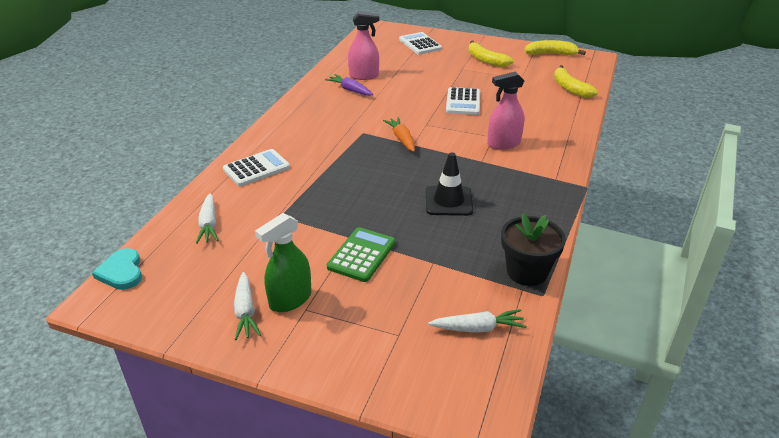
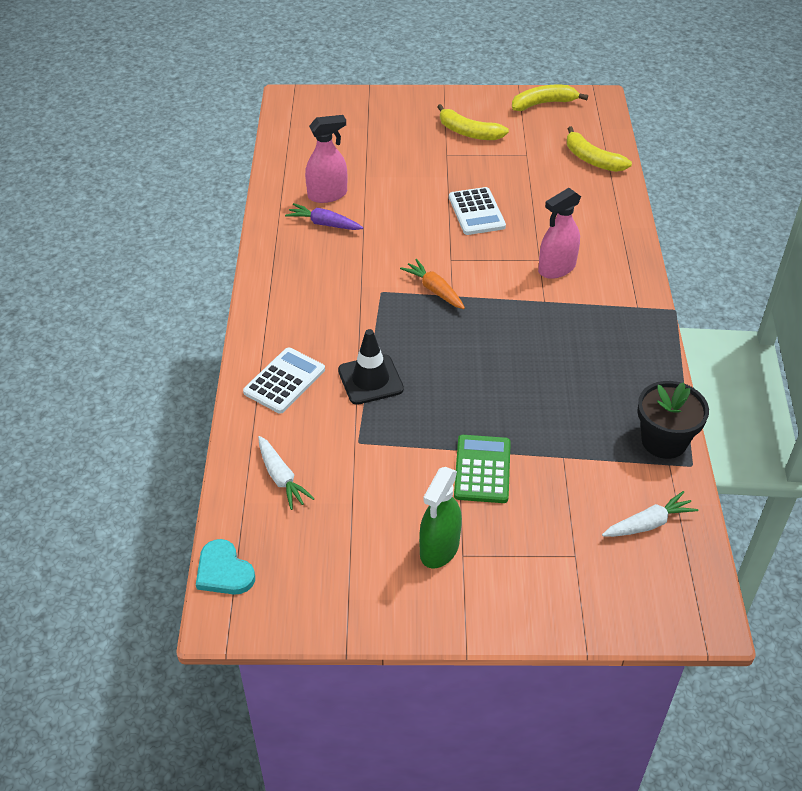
camera: 20 degrees left, 10 degrees up
(245, 311) = (400, 578): white carrot -> none
(420, 44) = (369, 120): white calculator -> none
(448, 201) = (537, 369): black traffic cone -> black traffic cone (370, 380)

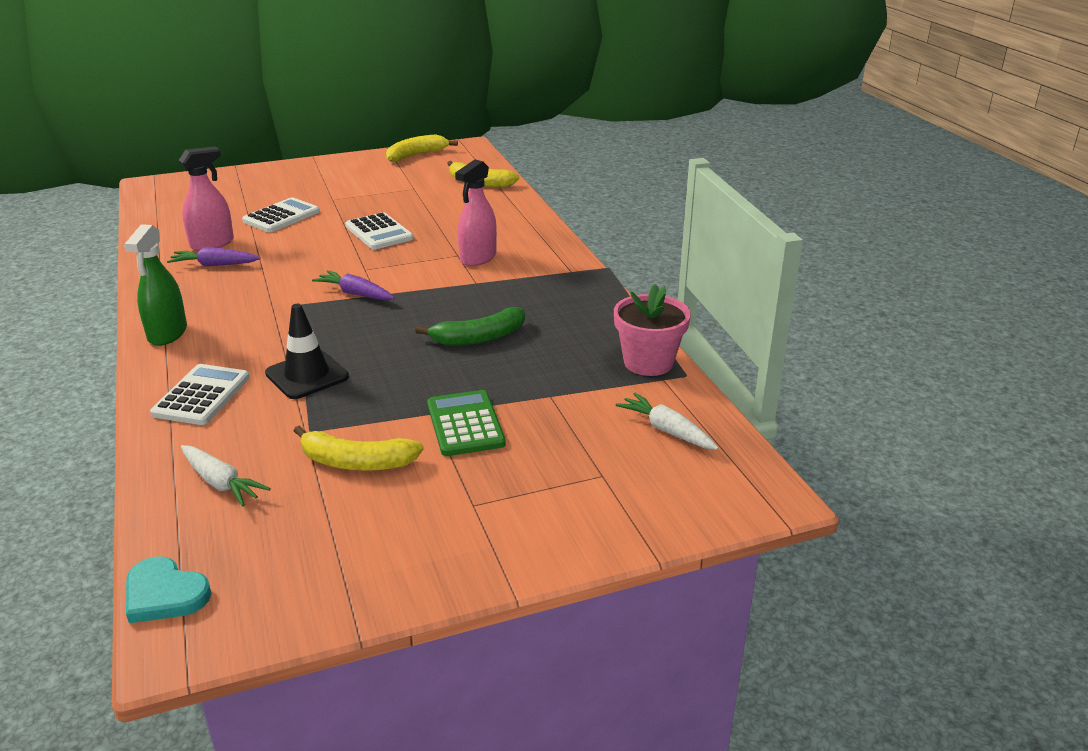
camera: 20 degrees left, 15 degrees down
(395, 170) = (281, 216): none -> white calculator
(434, 290) = (355, 294): orange carrot -> purple carrot
(439, 549) = (443, 505): green spray bottle -> green spray bottle (167, 334)
(468, 132) = (349, 182): yellow banana -> yellow banana (356, 462)
(525, 372) = (479, 338): none -> green banana
(648, 523) = (667, 430): white carrot -> white carrot turned 90 degrees counterclockwise
(664, 441) = (648, 362): black flower pot -> pink flower pot

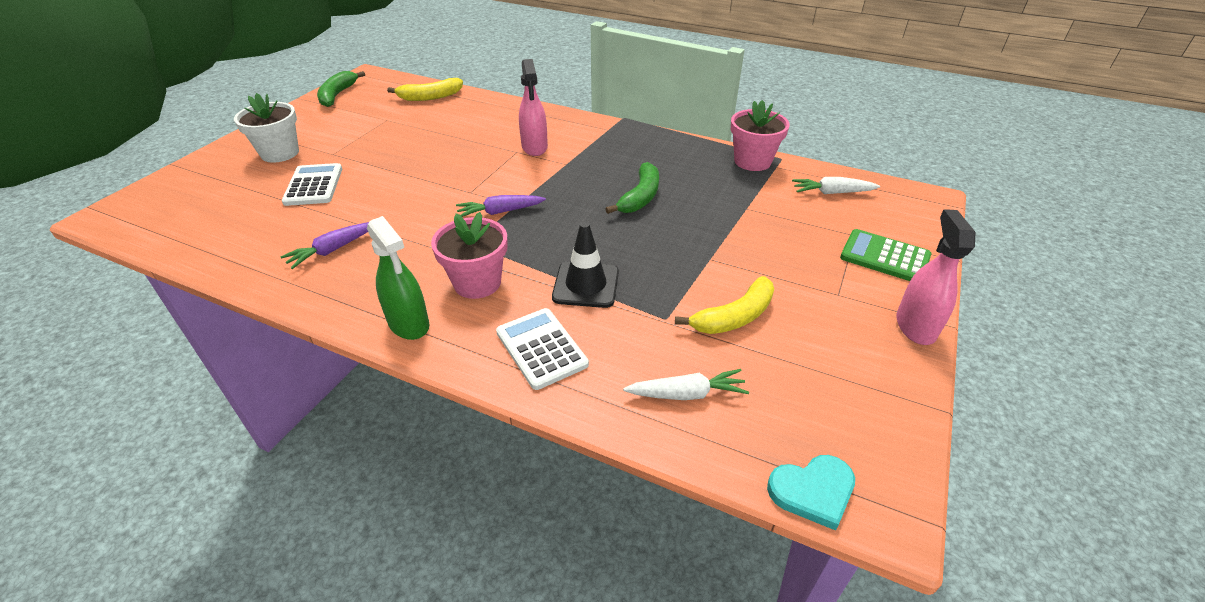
camera: 45 degrees left, 10 degrees up
(212, 244) = (292, 235): pink spray bottle -> pink spray bottle (915, 326)
(248, 332) = (477, 283): none -> pink flower pot
(303, 184) = (280, 153): none -> white flower pot
(379, 232) = (426, 162): white calculator -> none
(416, 155) = (337, 95): yellow banana -> green banana
(465, 424) = (741, 252): green calculator -> green calculator (884, 257)

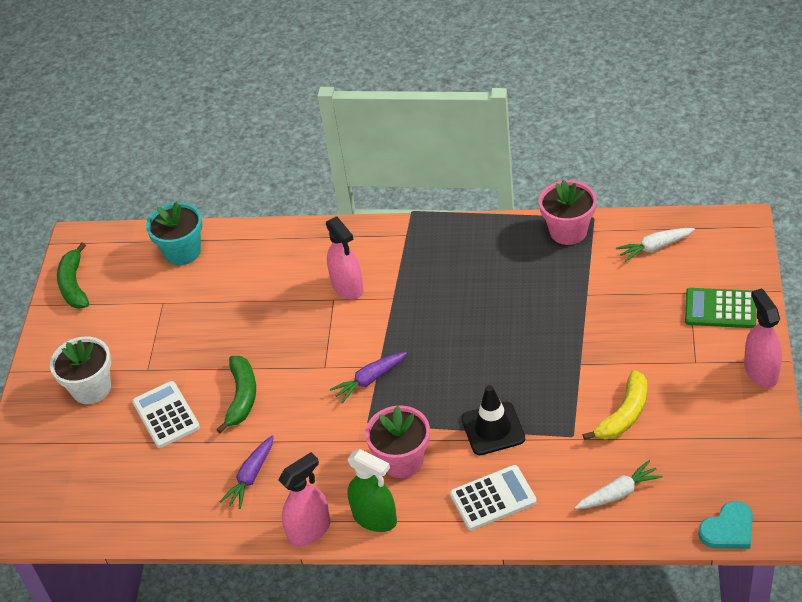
camera: 15 degrees left, 5 degrees up
(339, 312) = (309, 530): none -> pink spray bottle
(430, 97) = (182, 252): yellow banana -> turquoise flower pot
(541, 348) = (493, 498): white calculator -> white calculator turned 120 degrees clockwise
(640, 197) = (486, 315): green banana -> green banana (242, 397)

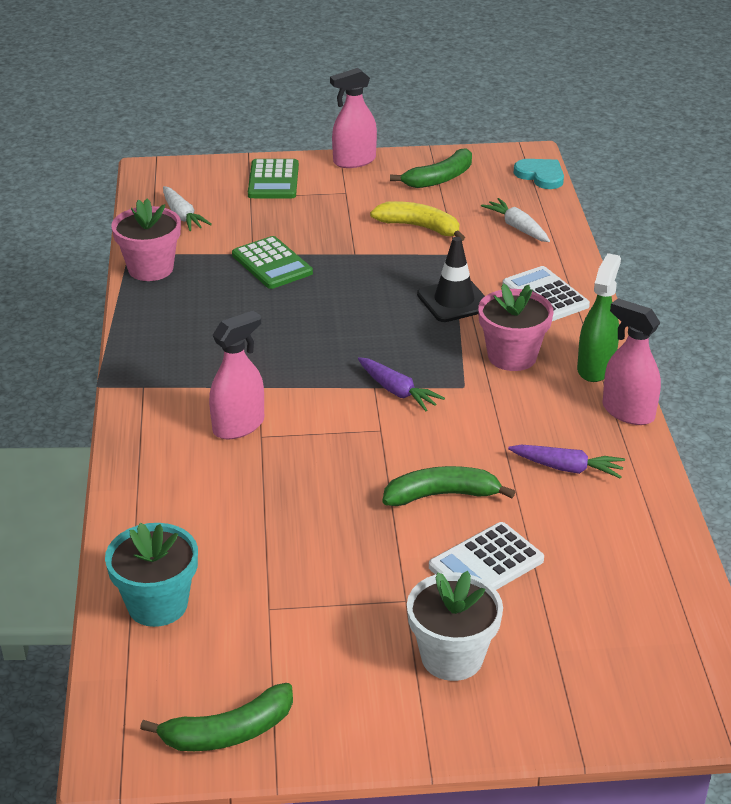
camera: 105 degrees left, 10 degrees down
(568, 306) = (272, 264): none -> green calculator
(722, 439) = (439, 178): none -> green banana

